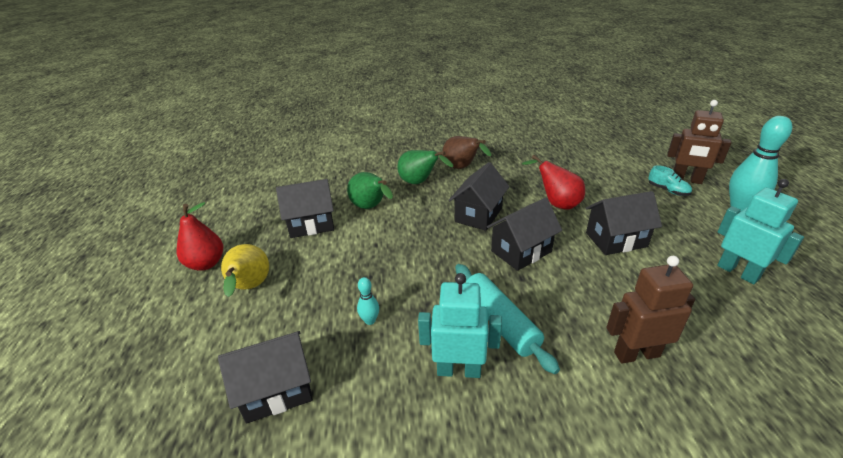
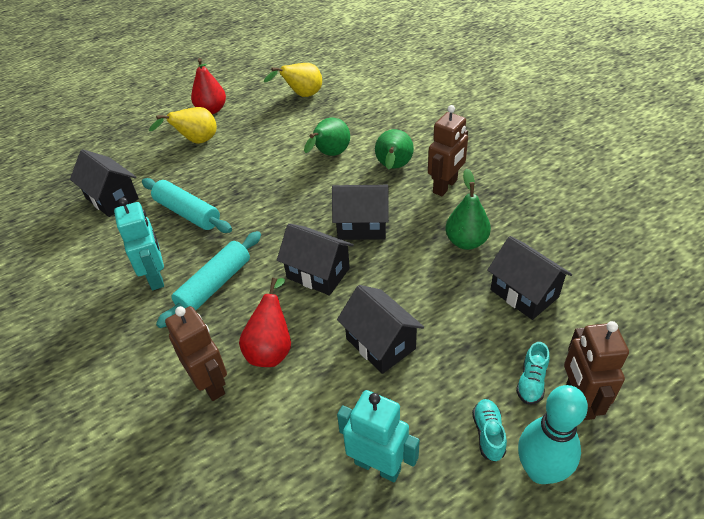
camera: 65 degrees right, 10 degrees up
(265, 201) = (302, 95): none -> yellow pear
(311, 224) = (285, 134): black house -> black house (524, 293)
(370, 320) = (187, 213): turquoise bowling pin -> turquoise rolling pin
(462, 168) = (445, 186): brown pear -> brown robot
(527, 176) = (466, 241): none -> green pear
(556, 203) = (423, 279): red pear -> red pear (271, 348)
(710, 218) = (488, 434): none -> turquoise shoe
(738, 272) = (378, 465): turquoise robot -> turquoise robot turned 90 degrees counterclockwise

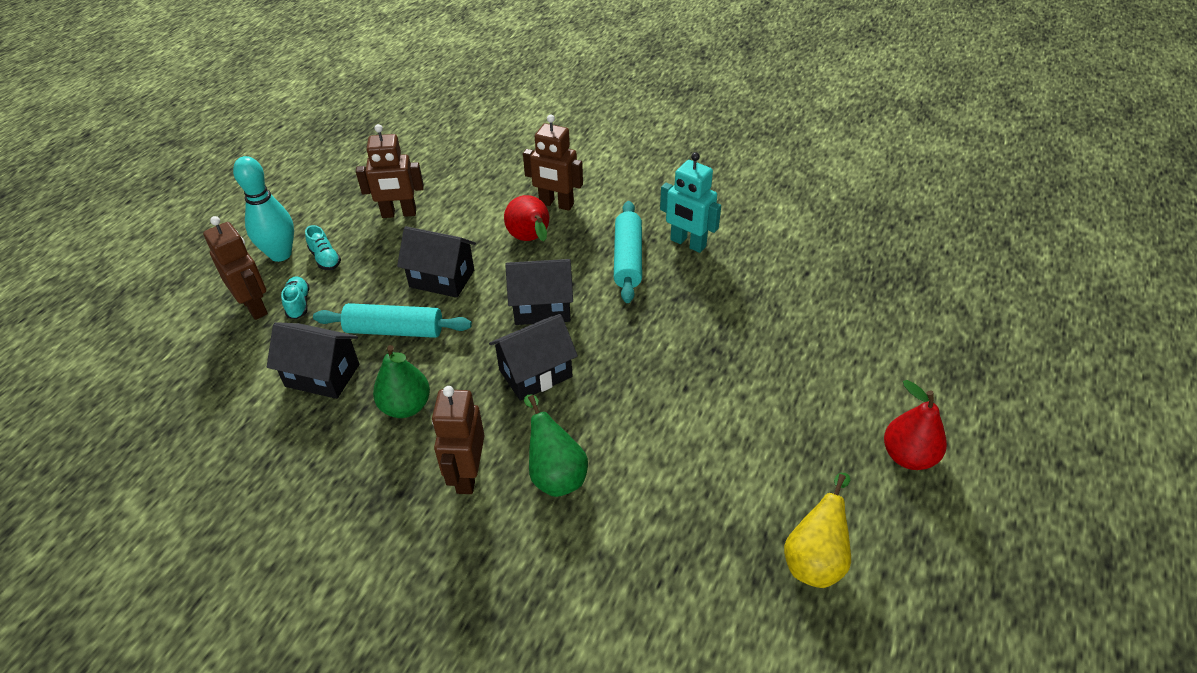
camera: 145 degrees right, 0 degrees up
(112, 198) = (834, 284): black house -> none
(187, 213) = (736, 305): turquoise rolling pin -> turquoise rolling pin (394, 330)
(196, 142) = (851, 393): yellow pear -> none
(330, 155) = (657, 455): green pear -> none
(378, 465) = (399, 214): turquoise robot -> brown robot

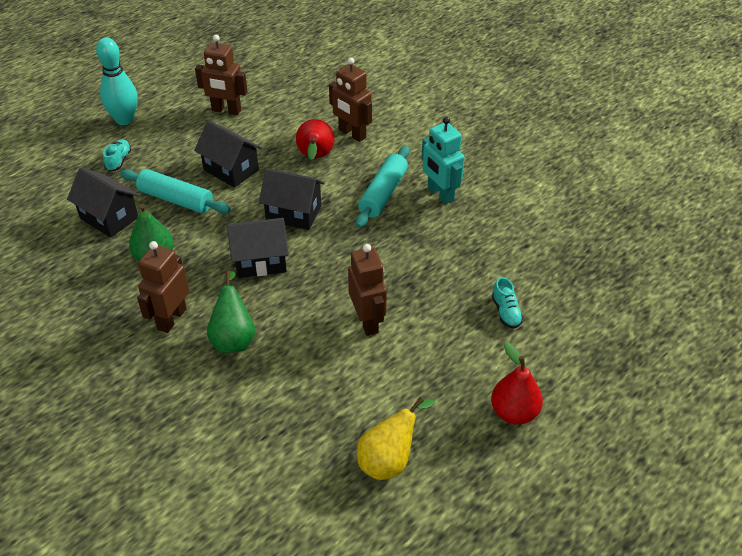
camera: 20 degrees right, 0 degrees up
(255, 306) = (88, 154): brown robot -> brown robot (368, 321)
(325, 259) = (154, 131): turquoise shoe -> turquoise shoe (506, 312)

